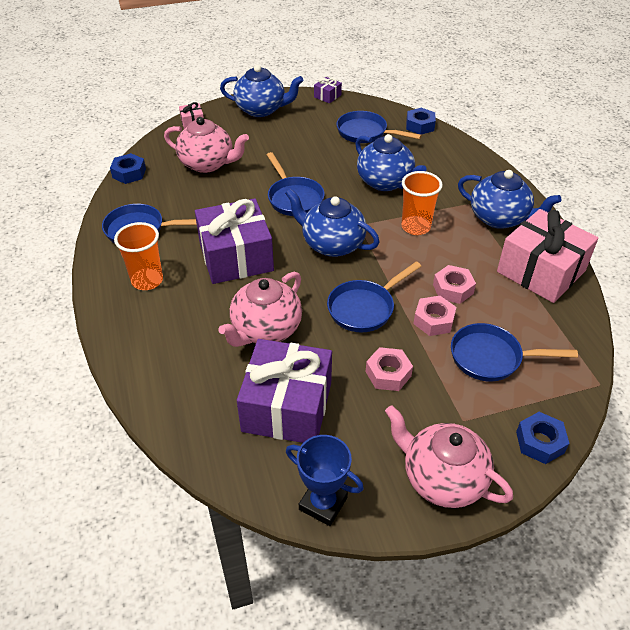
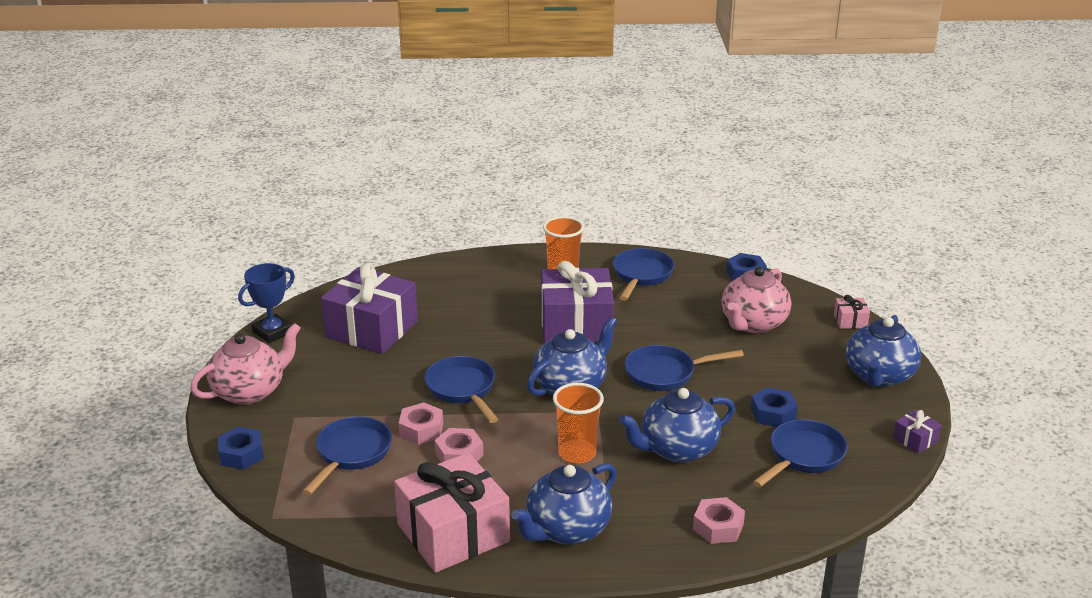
camera: 105 degrees right, 15 degrees down
(265, 329) = (465, 329): pink teapot -> none
(388, 374) = (372, 387): pink nut -> pink nut (718, 527)
(420, 126) = (816, 514): blue nut -> blue nut (773, 414)

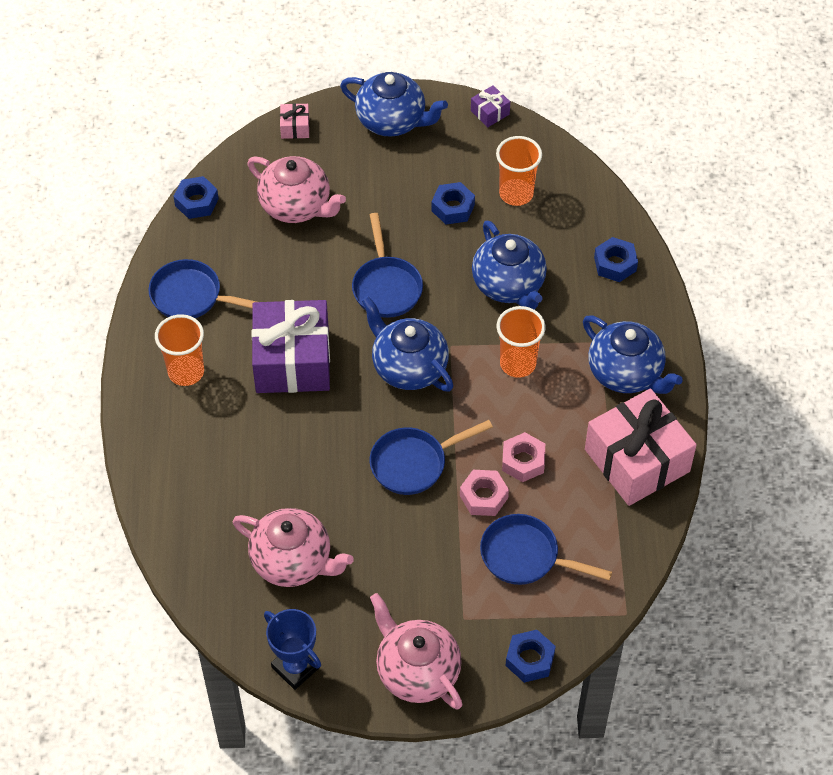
camera: 90 degrees left, 25 degrees up
(371, 329) = (293, 561): purple gift -> pink teapot
(718, 527) = (615, 264): pink nut -> blue nut
(803, 456) = (516, 194): blue pan -> orange cup

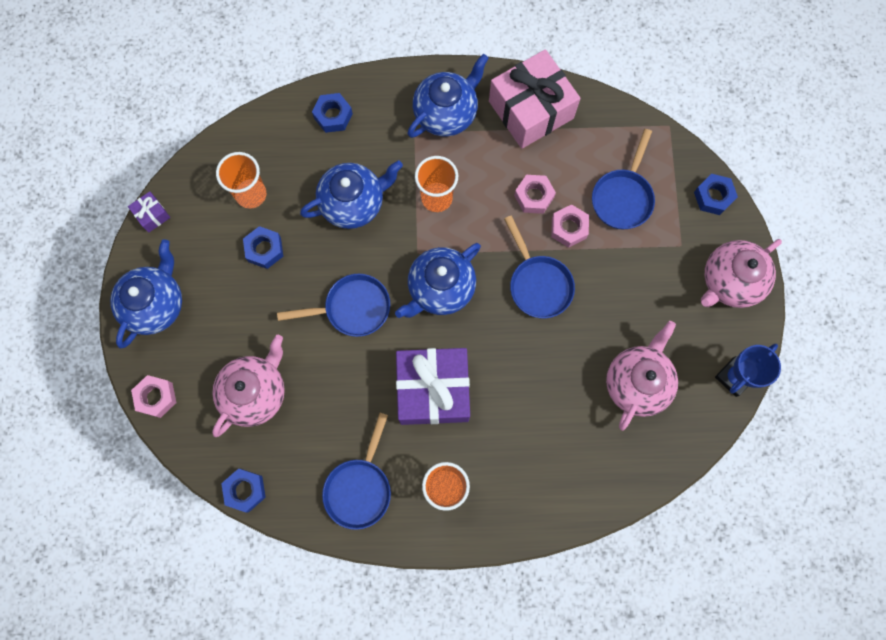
camera: 90 degrees left, 20 degrees up
(295, 127) = (156, 397): pink gift -> pink nut

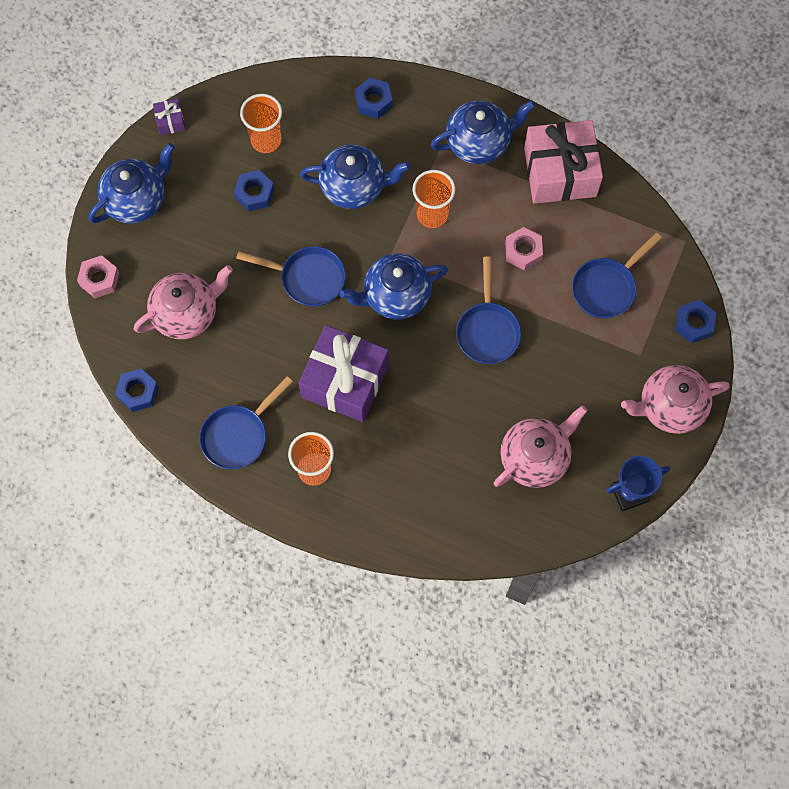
camera: 25 degrees right, 5 degrees down
(569, 228) = (541, 293): pink nut -> none

